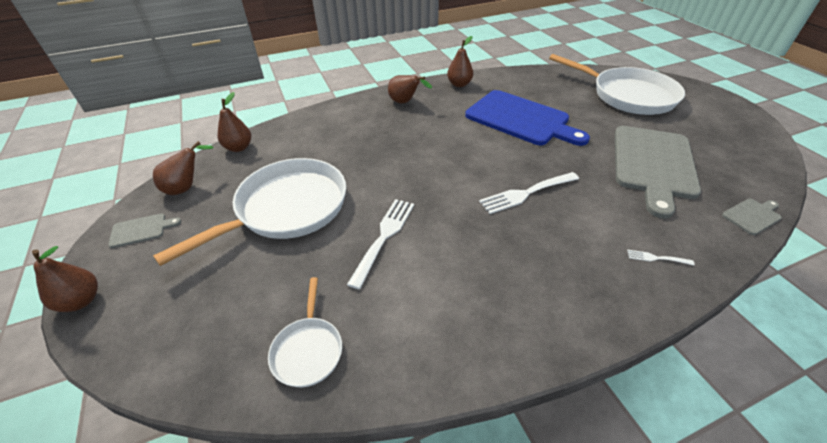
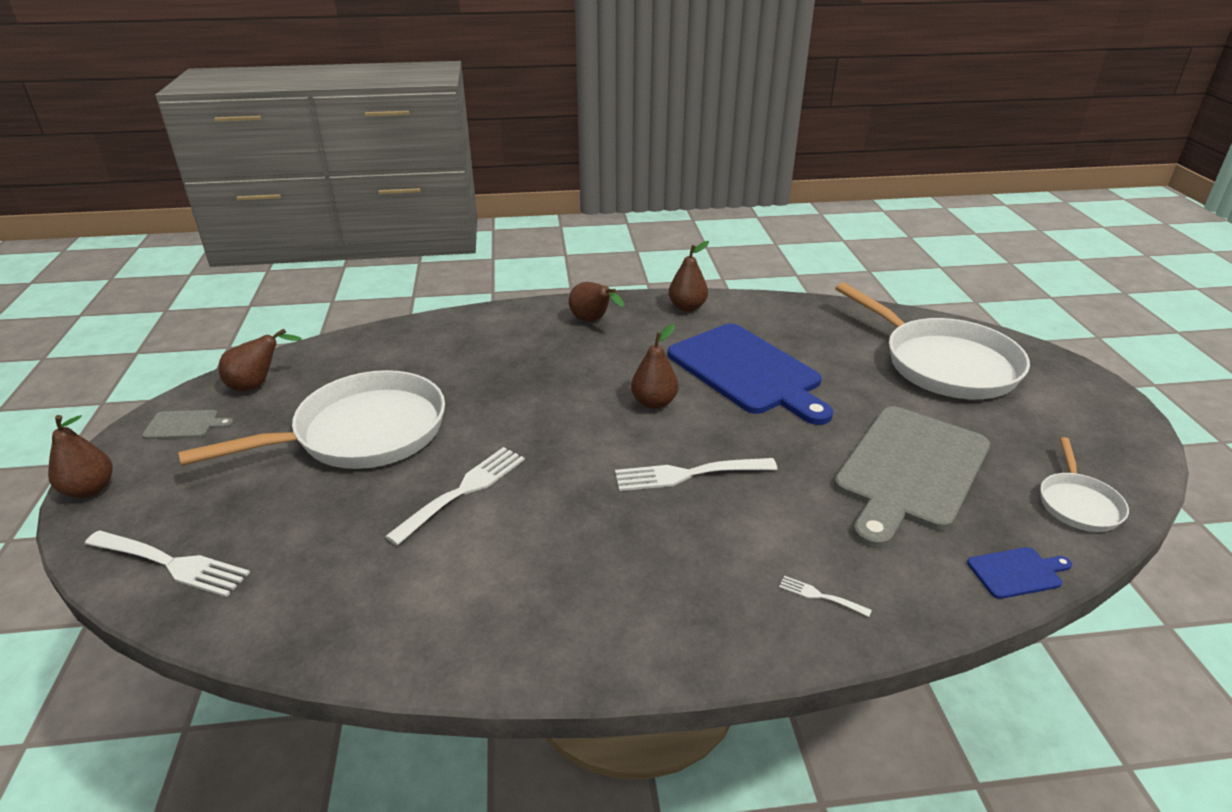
camera: 15 degrees right, 10 degrees down
(183, 348) = (171, 564): none -> white fork
(239, 147) = (342, 346): brown pear -> brown pear (654, 403)
(308, 349) = (303, 598): white pan -> white pan (1078, 503)
(752, 215) = (1017, 572): grey cutting board -> blue cutting board

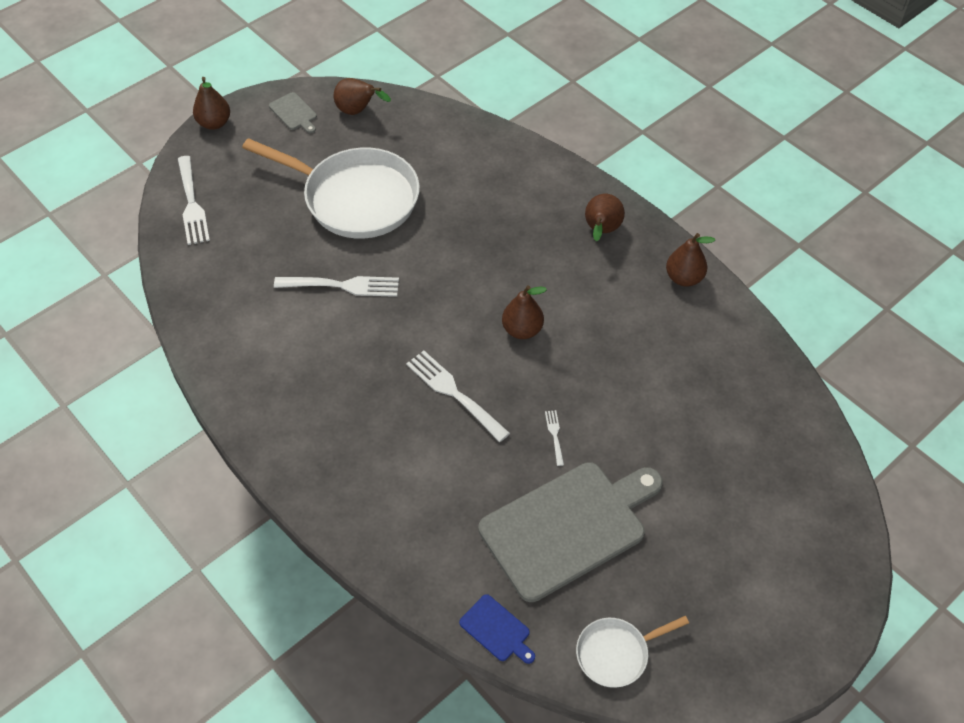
camera: 55 degrees right, 20 degrees up
(748, 371) = (618, 367): blue cutting board -> none
(820, 596) = (387, 520): white fork -> white fork (555, 435)
(910, 471) = (568, 527): grey cutting board -> grey cutting board turned 150 degrees clockwise
(943, 363) = (760, 500): white pan -> none

